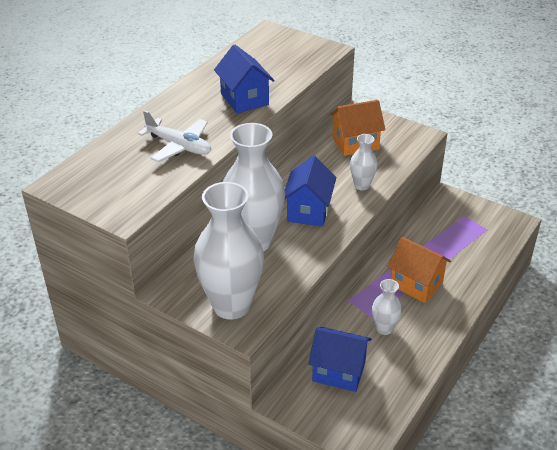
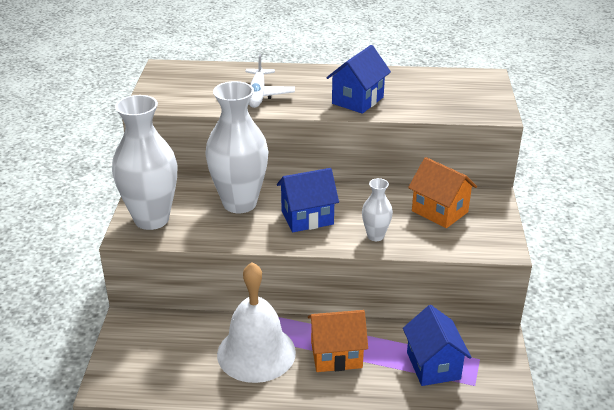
camera: 60 degrees right, 5 degrees down
(339, 371) = (181, 341): blue house -> blue house (433, 365)
(384, 328) = (256, 353): white vase -> white bell
(416, 284) = (336, 355): orange house -> orange house turned 75 degrees clockwise

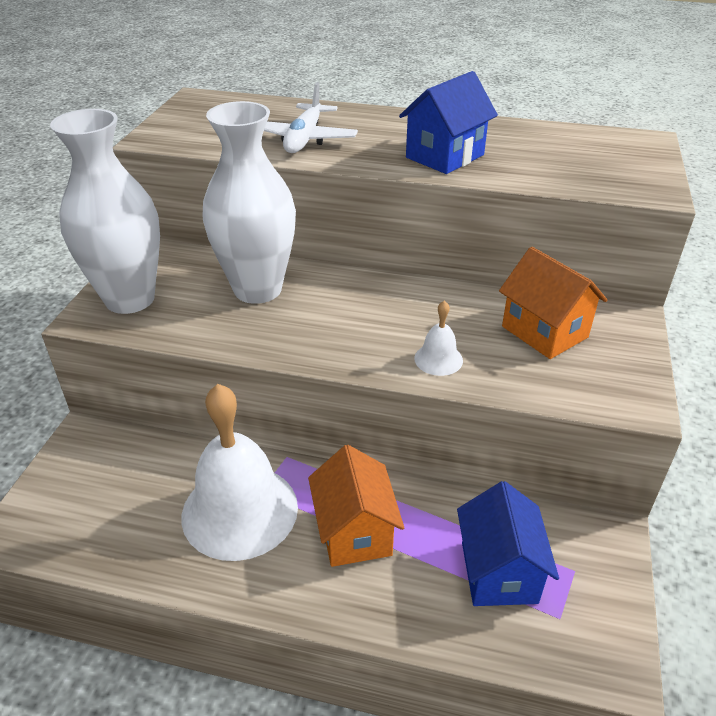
camera: 10 degrees right, 5 degrees up
(307, 217) = (345, 320): blue house -> none
(336, 355) = (354, 532): orange house -> orange house turned 75 degrees clockwise
(375, 236) = (438, 359): white vase -> white bell

